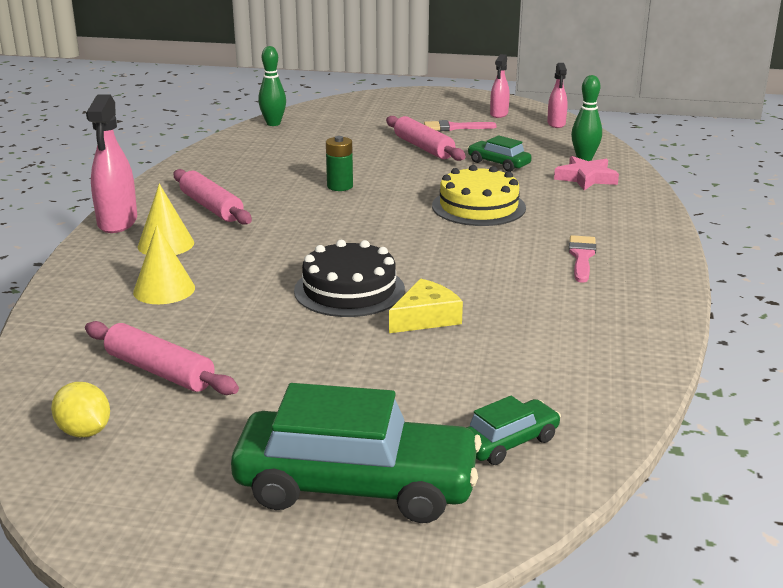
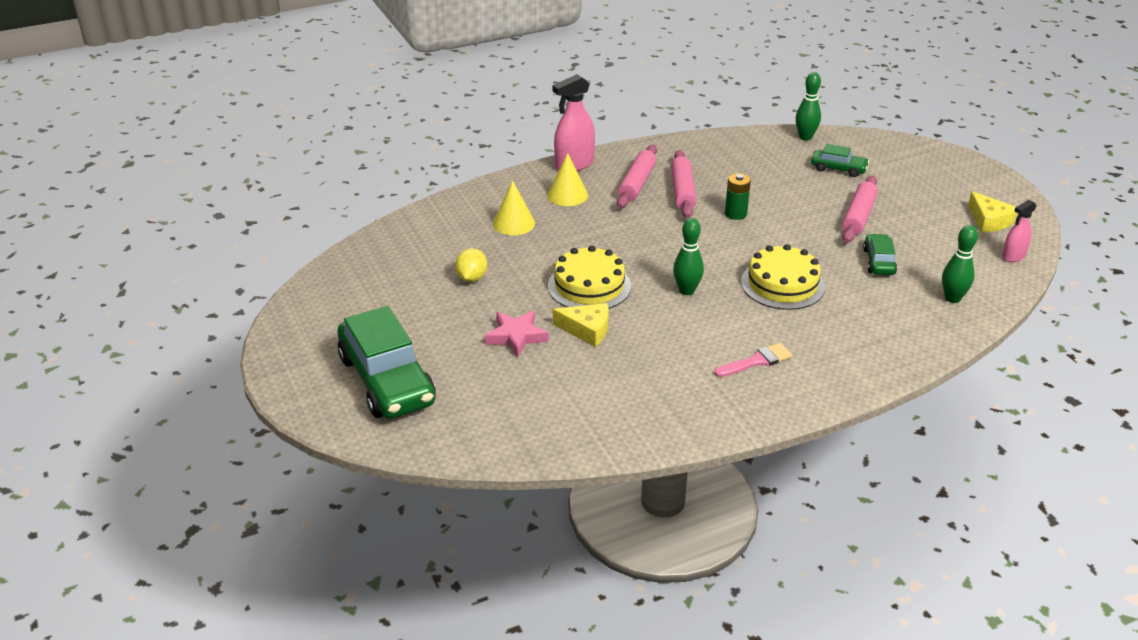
camera: 55 degrees right, 10 degrees up
(84, 431) = (355, 275): yellow lemon -> yellow lemon (472, 278)
(160, 371) = (429, 267): pink rolling pin -> pink rolling pin (682, 191)
(349, 290) = (589, 286): black cake -> yellow cake
(429, 248) = (686, 291): none -> green bowling pin
(454, 127) = (923, 212): pink brush -> none
(499, 114) = (989, 220): pink spray bottle -> yellow cheese
(508, 442) = (476, 417): green car -> green car (838, 169)
(586, 178) = (911, 313): pink star -> pink star (516, 336)

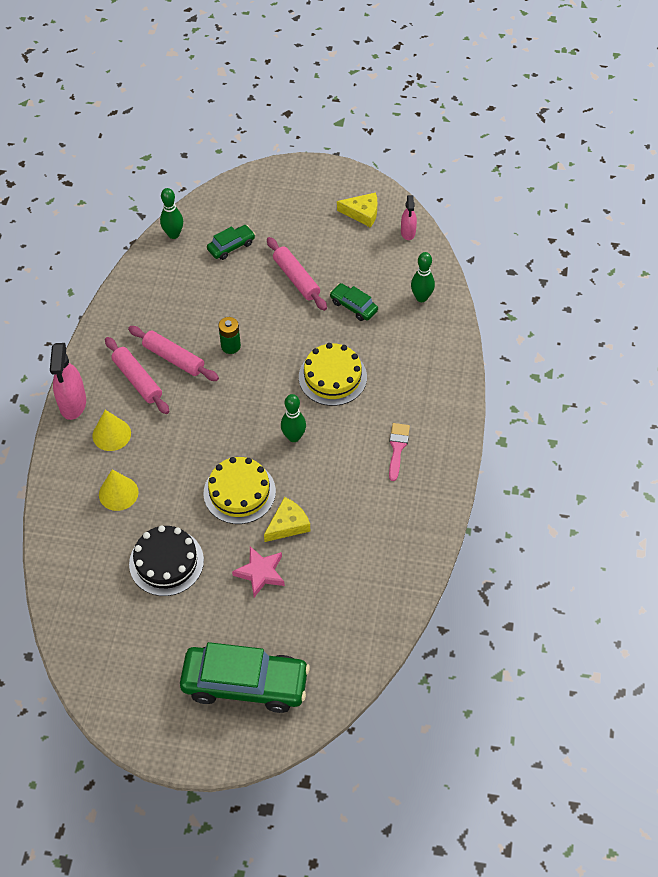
camera: 55 degrees left, 20 degrees up
(472, 278) = (166, 562): yellow lemon -> black cake

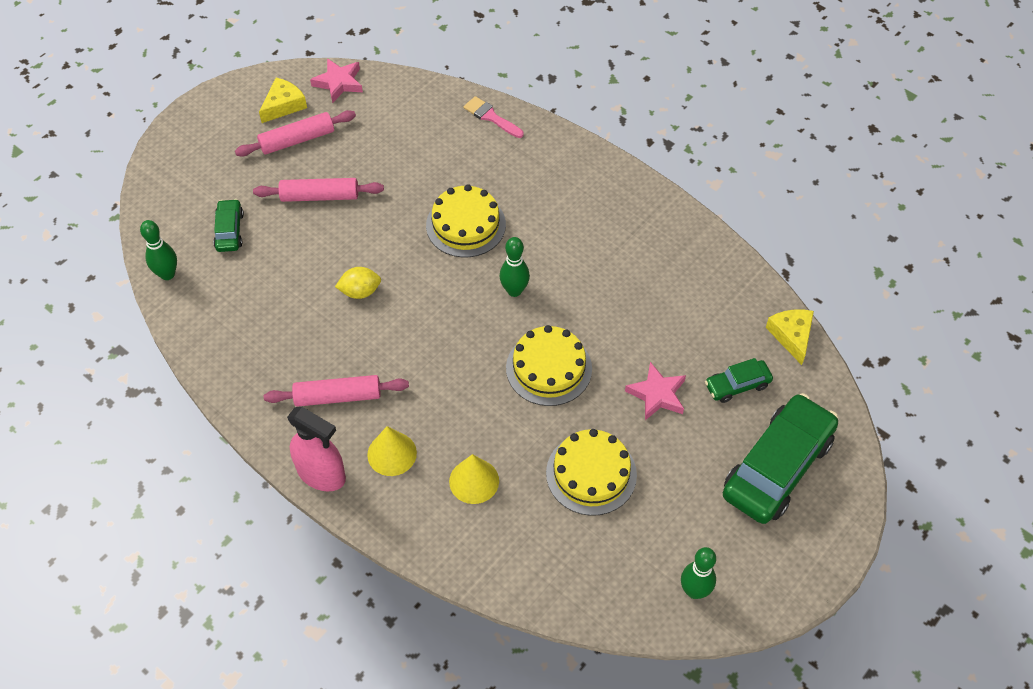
camera: 60 degrees left, 0 degrees up
(166, 562) = (591, 473): black cake -> yellow cake
(174, 358) = (335, 349): pink rolling pin -> pink rolling pin (297, 140)
(230, 346) = (360, 291): green battery -> yellow lemon
(288, 524) = (615, 344): yellow cheese -> yellow cheese (791, 336)
(353, 306) = (393, 167): green car -> green car (737, 385)
(397, 448) = (586, 214): pink brush -> pink brush (491, 117)
(408, 232) = (339, 83): pink spray bottle -> pink star
(421, 297) = (426, 111): green bowling pin -> green bowling pin (694, 591)

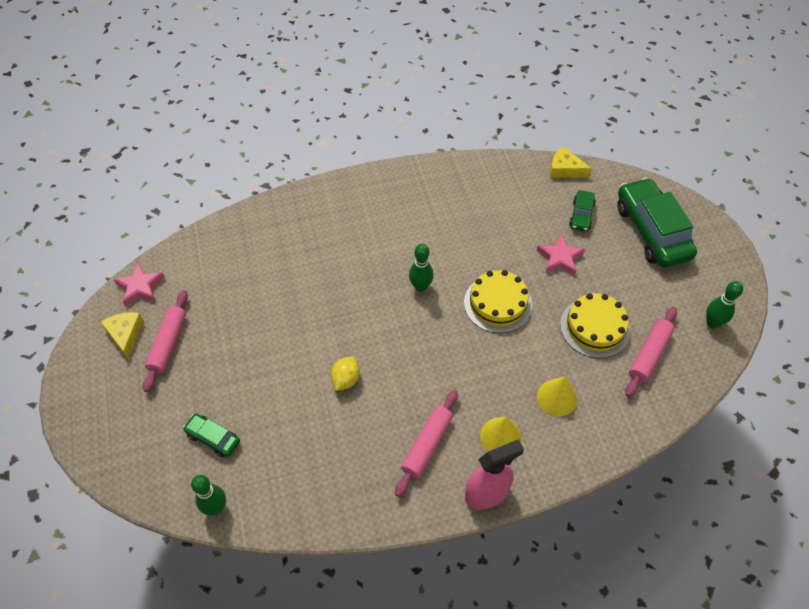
camera: 55 degrees left, 0 degrees up
(319, 196) = (236, 358): pink rolling pin -> pink rolling pin (649, 355)
(466, 225) = (342, 283): yellow cake -> none
(491, 117) = (262, 216): pink brush -> none

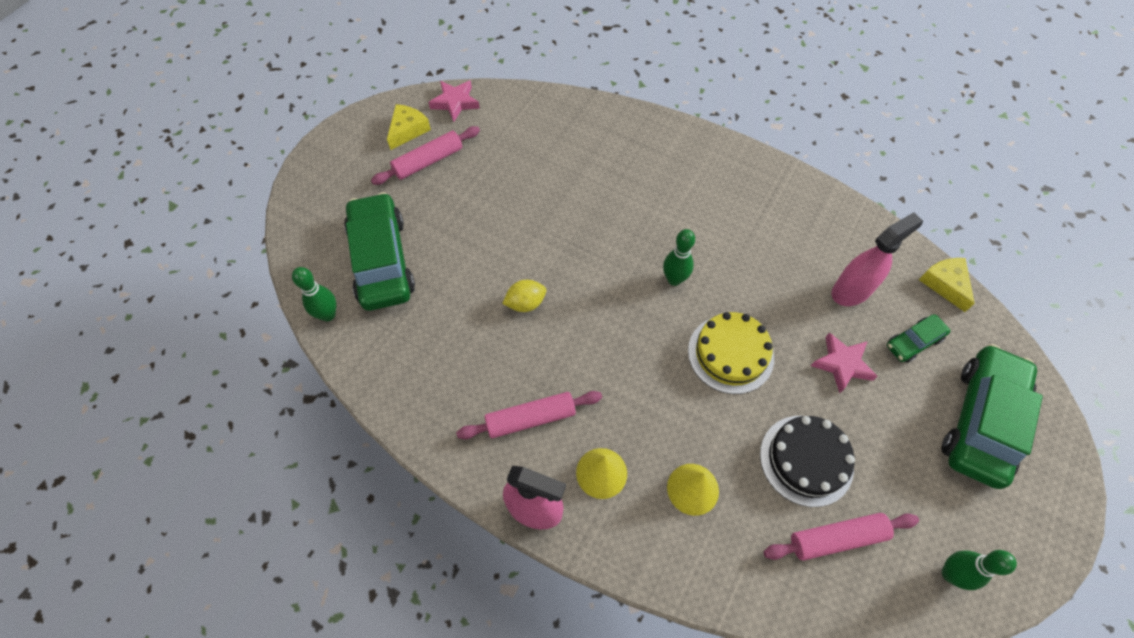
camera: 45 degrees right, 5 degrees up
(213, 438) = (382, 260): green car -> green car, size x2.08
(523, 212) = (851, 290): none -> pink spray bottle
(595, 327) = (806, 460): yellow cake -> black cake

